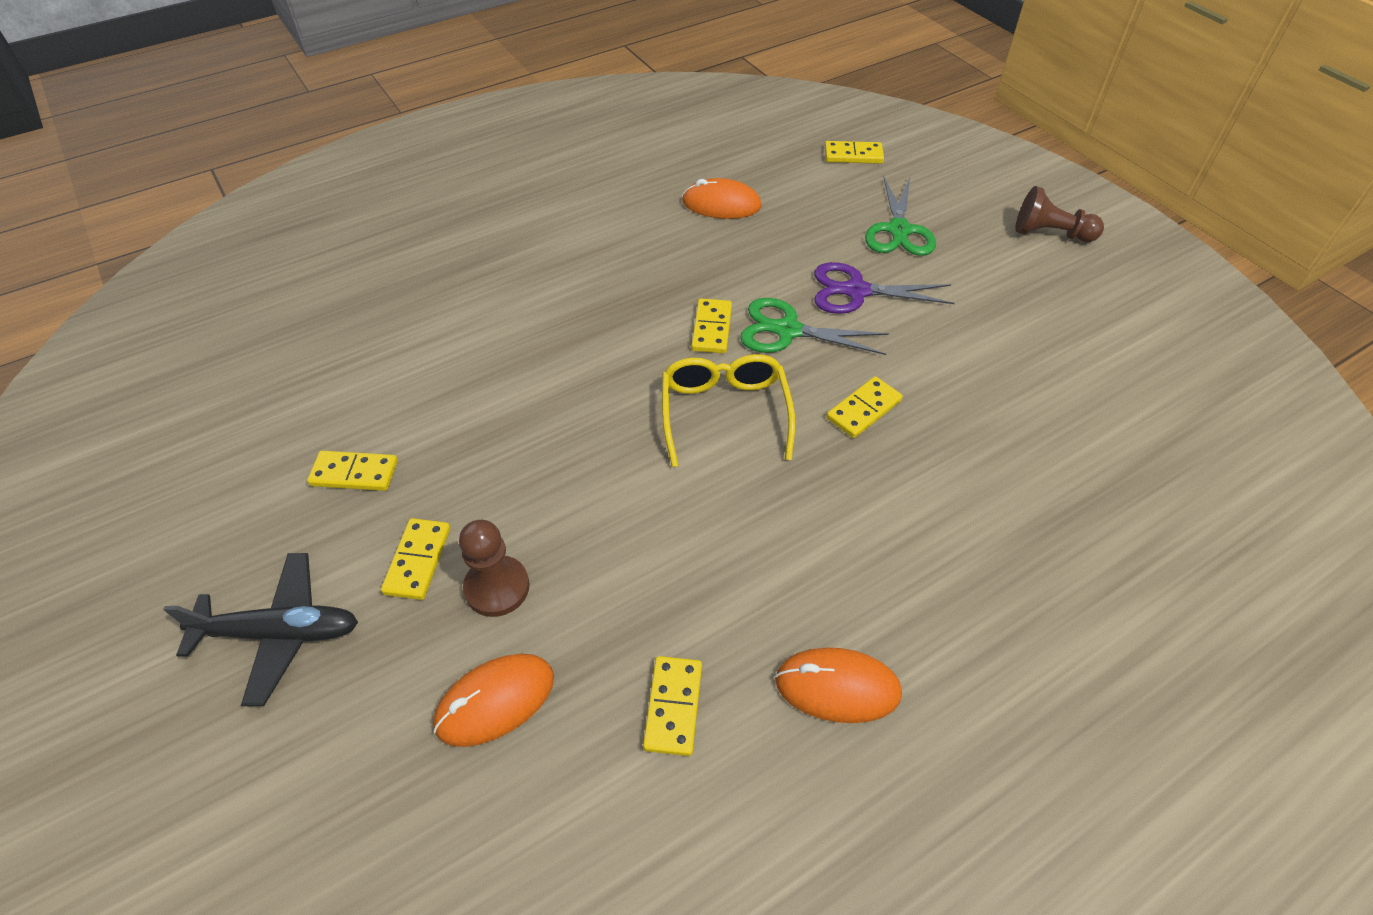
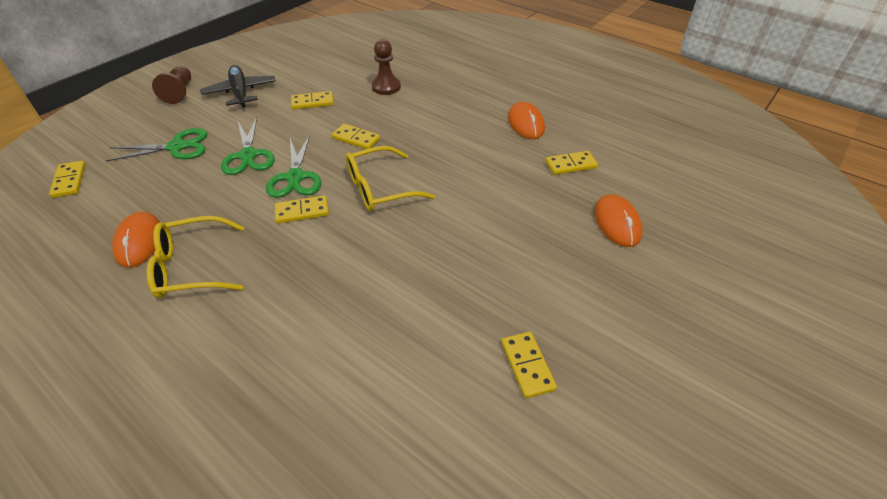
camera: 110 degrees left, 5 degrees down
(280, 633) = (662, 339): black plane -> black plane (240, 92)
(417, 560) = (567, 291): yellow domino -> yellow domino (312, 102)
(495, 701) = (617, 223): orange mouse -> orange mouse turned 45 degrees clockwise
(497, 587) = (558, 246): brown pawn -> brown pawn (386, 87)
(661, 238) = (191, 267): none -> yellow glasses
(856, 291) = (248, 155): purple scissors -> green scissors

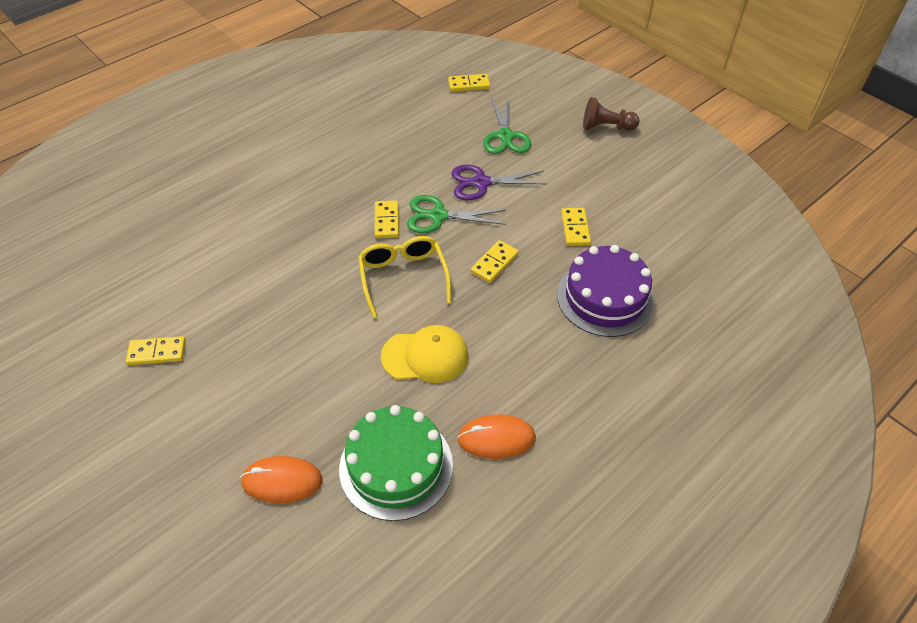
camera: 100 degrees right, 5 degrees up
(139, 241) = (381, 131): orange mouse -> none
(191, 267) = (342, 161): yellow glasses -> none
(240, 92) = (602, 170): black plane -> none
(248, 155) = (481, 183): green scissors -> purple scissors
(386, 87) = (605, 297): brown pawn -> purple cake
(466, 164) = (425, 356): none -> yellow cap
(571, 165) = (396, 466): yellow domino -> green cake

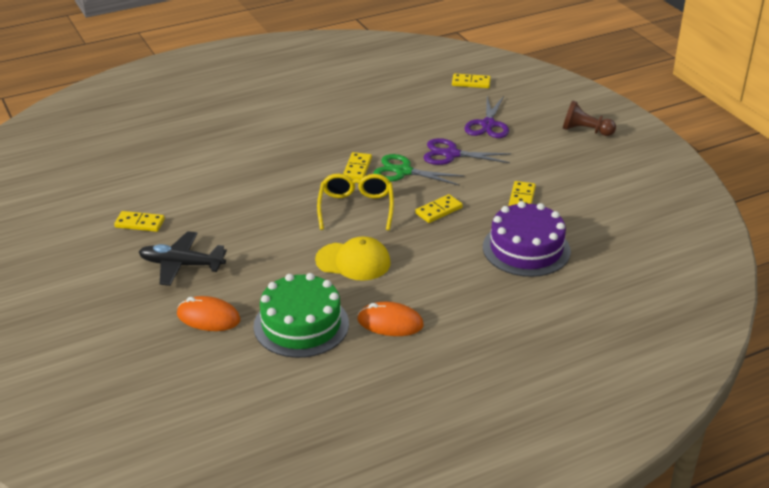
camera: 15 degrees right, 15 degrees down
(225, 406) = (181, 265): none -> black plane
(505, 136) = (488, 124): green scissors -> purple scissors

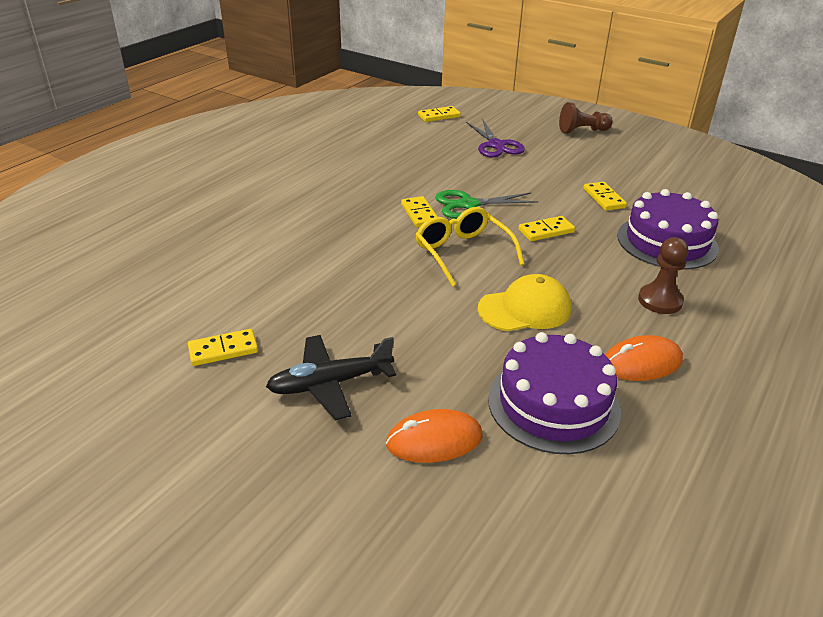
camera: 30 degrees left, 0 degrees up
(301, 325) = (553, 404): green cake -> purple cake
(439, 210) = (546, 231): yellow domino -> yellow domino turned 45 degrees clockwise
(451, 154) = (494, 178): purple scissors -> none
(459, 289) = (660, 301): none -> brown pawn

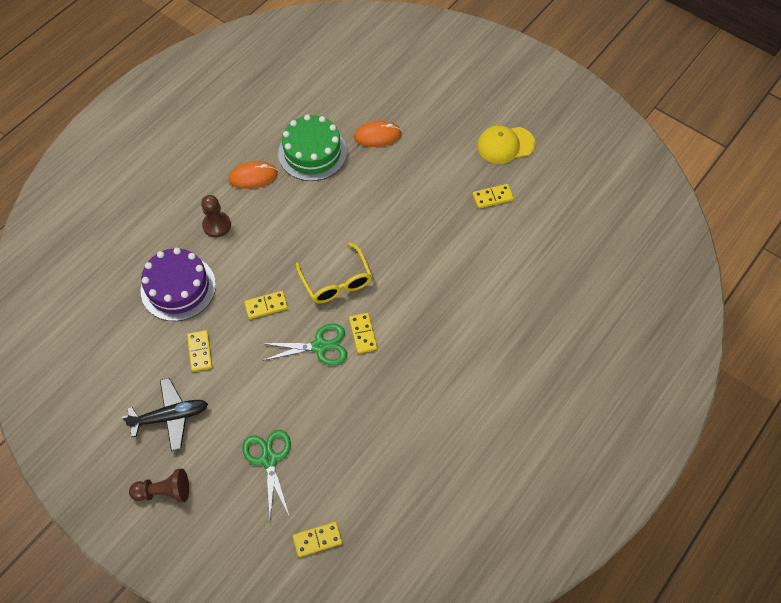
camera: 175 degrees left, 25 degrees up
(330, 384) = (430, 171): black plane -> black plane (170, 417)
(496, 145) = (269, 459): purple scissors -> green scissors
(525, 309) = (307, 222): yellow cap -> yellow cap (505, 145)
(553, 404) = (312, 152): purple cake -> green cake

